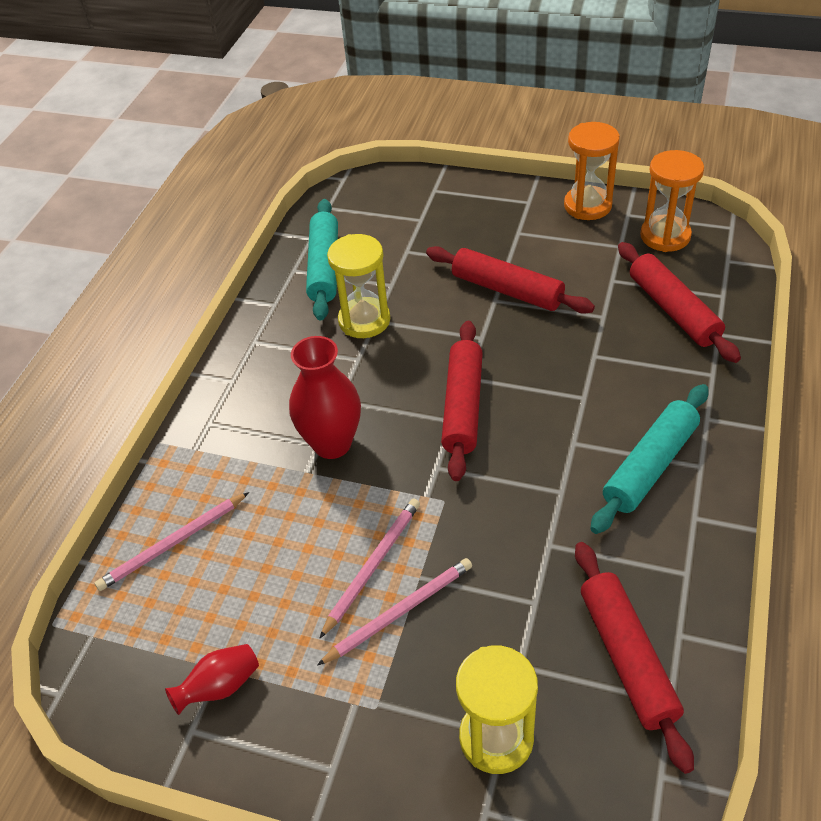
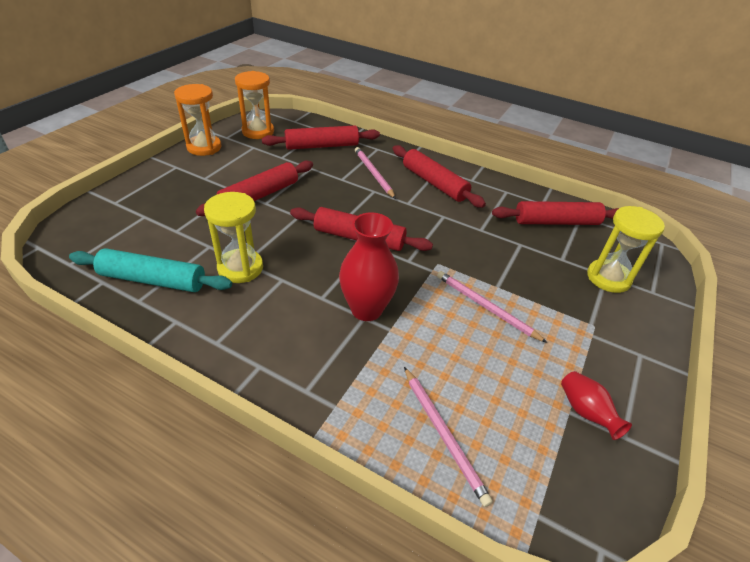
camera: 85 degrees left, 5 degrees down
(400, 612) = (524, 301): pink pencil -> pink pencil (373, 173)
(650, 466) = (434, 183): turquoise rolling pin -> red rolling pin

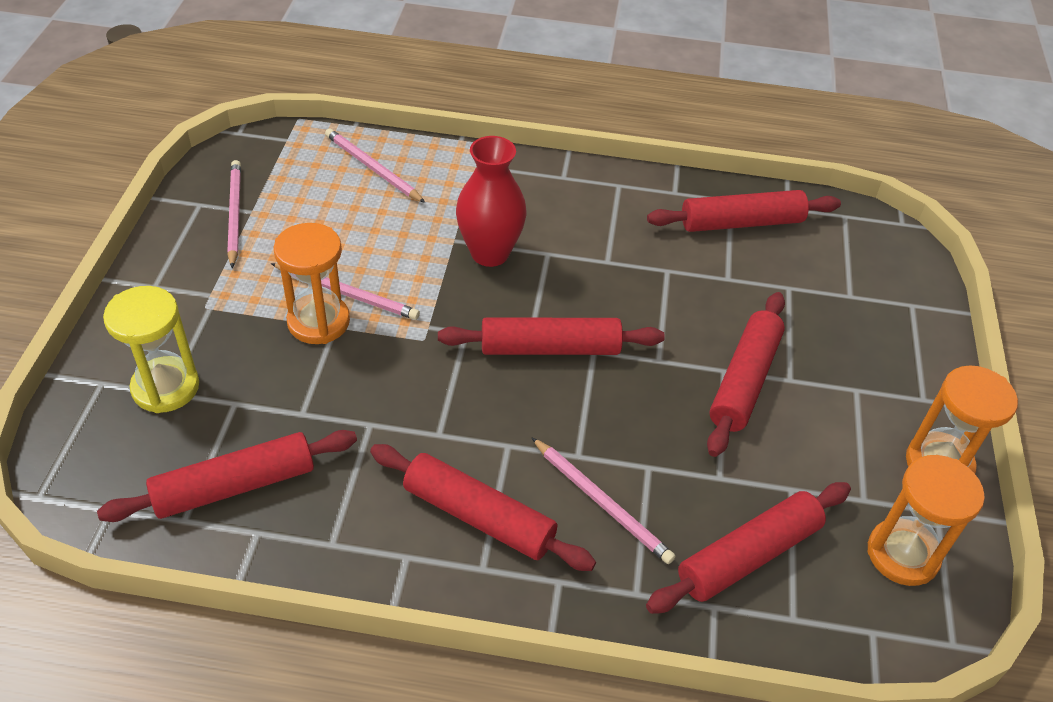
camera: 160 degrees right, 5 degrees up
(153, 280) = (741, 222): turquoise rolling pin -> red rolling pin
(240, 268) = (665, 261): yellow hourglass -> none
(508, 292) = (318, 322): none -> orange hourglass
(586, 412) = (234, 214): red vase -> pink pencil

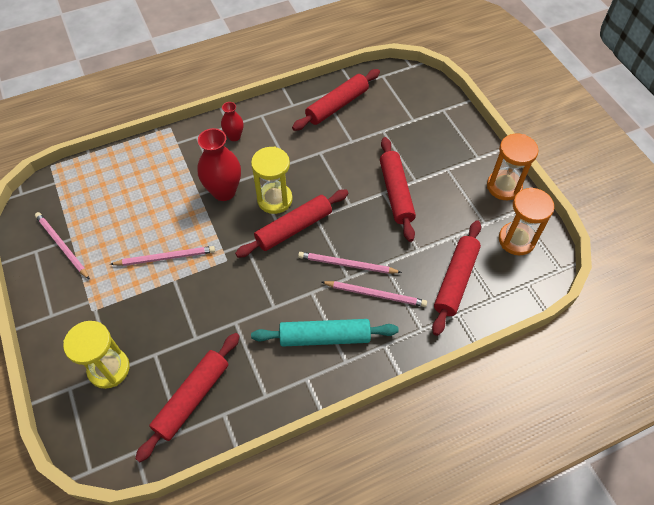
camera: 30 degrees left, 10 degrees up
(318, 322) = (163, 282): orange hourglass -> none
(372, 168) = (120, 174): pink pencil -> pink pencil (347, 264)
(478, 517) = (325, 337): red rolling pin -> turquoise rolling pin
(552, 298) = (274, 199): none -> yellow hourglass
(559, 193) = (234, 136): none -> red vase

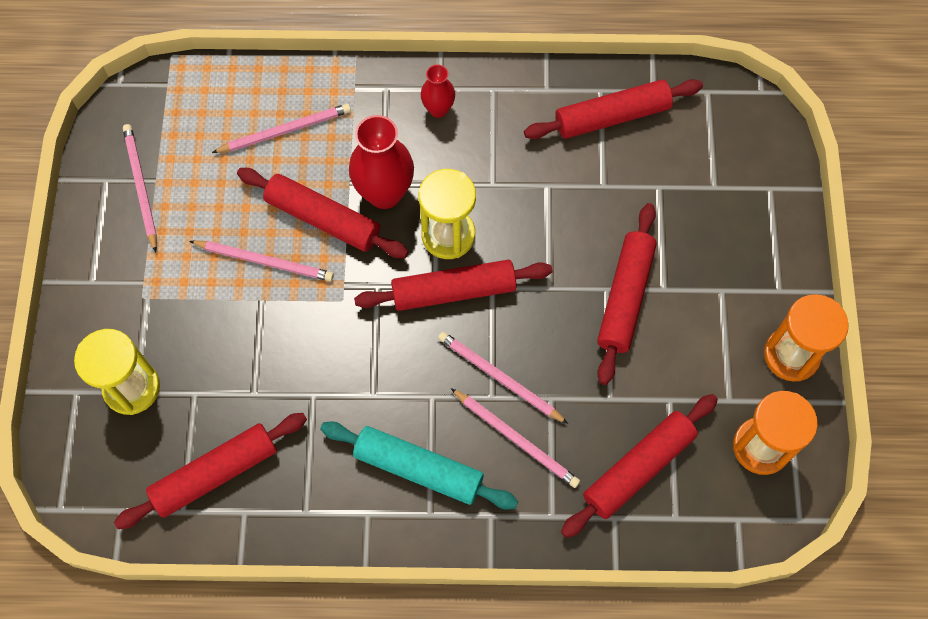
camera: 25 degrees right, 10 degrees up
(144, 180) = (285, 130): none -> pink pencil
(192, 220) = (323, 219): none -> red rolling pin

